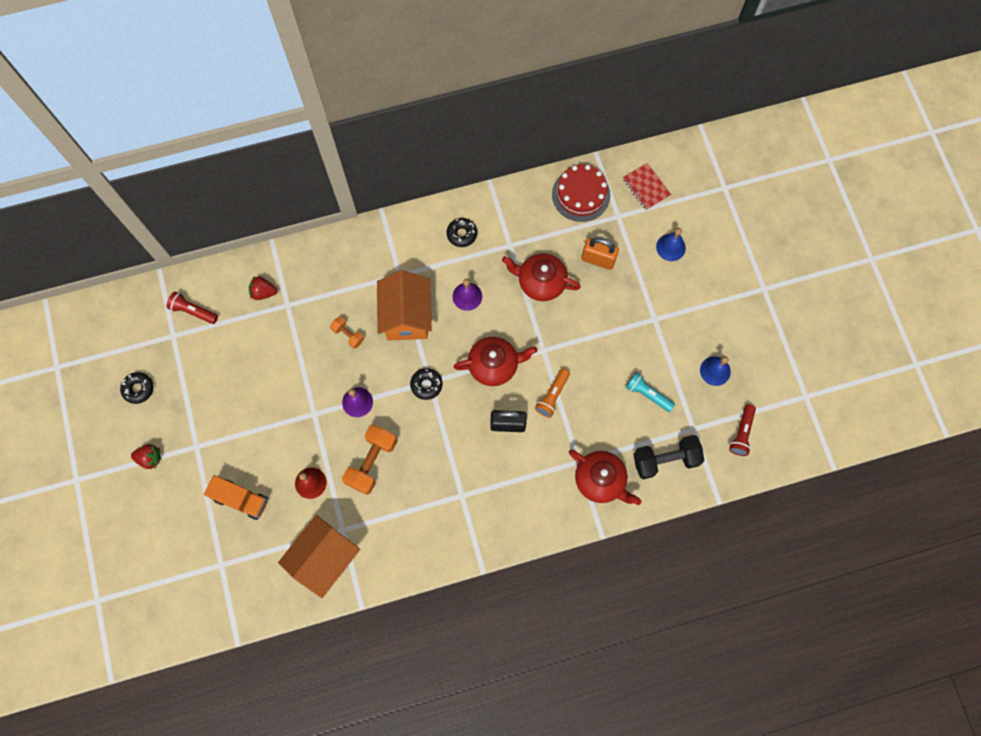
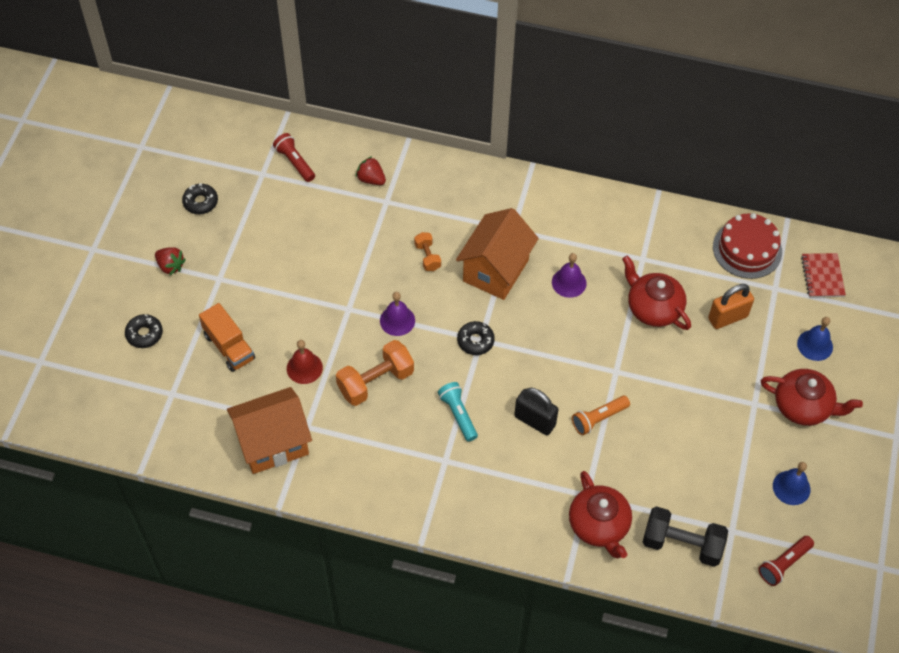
camera: 30 degrees right, 15 degrees down
(462, 234) = (599, 224): black donut -> black donut (144, 334)
(494, 365) = (556, 359): red teapot -> red teapot (803, 406)
(598, 260) = (727, 317): orange padlock -> orange padlock turned 75 degrees counterclockwise
(647, 394) = (702, 471): turquoise flashlight -> turquoise flashlight (458, 415)

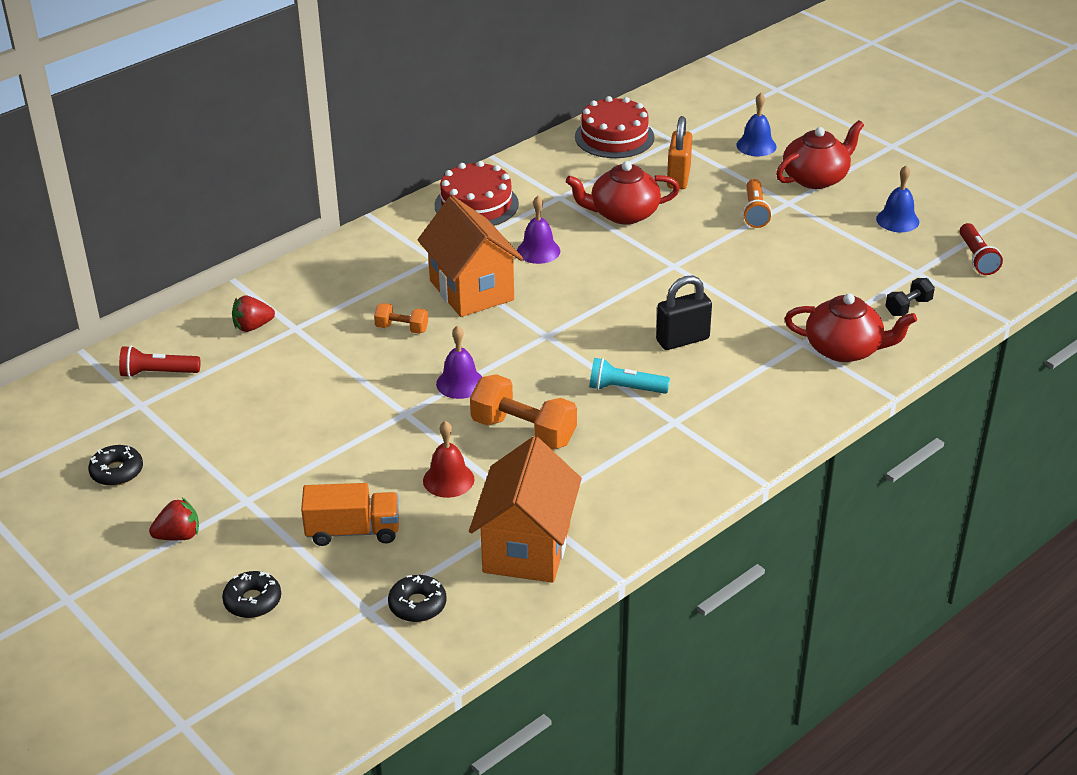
camera: 55 degrees left, 20 degrees down
(375, 382) = (523, 431): orange dumbbell -> orange dumbbell turned 60 degrees counterclockwise
(475, 341) = (545, 339): black donut -> black donut (417, 605)
(593, 216) = (476, 204): none -> red cake
(598, 418) = (719, 298): orange flashlight -> orange flashlight (755, 212)
(682, 544) = (908, 307): black dumbbell -> black dumbbell, size x0.54
(822, 276) = (687, 112): red notebook -> none

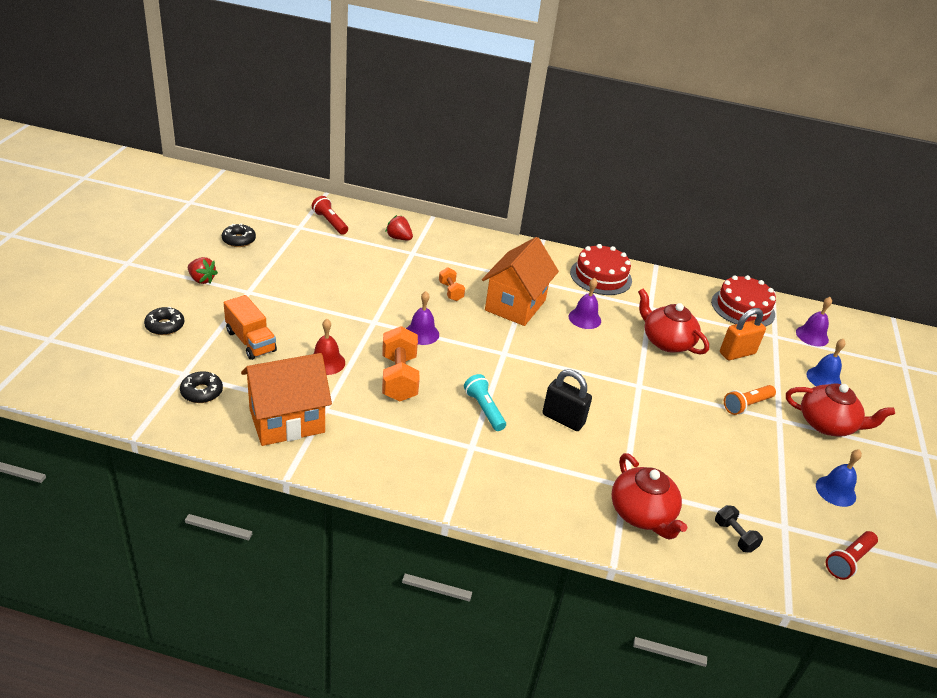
camera: 50 degrees right, 0 degrees up
(692, 118) = (812, 336): none -> purple bell
(908, 307) = (734, 536): black dumbbell -> black dumbbell turned 45 degrees clockwise

